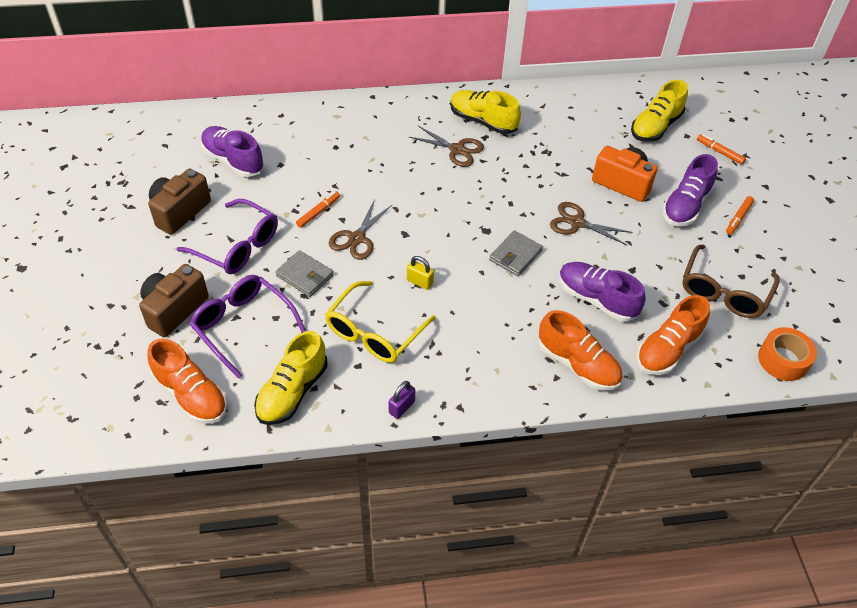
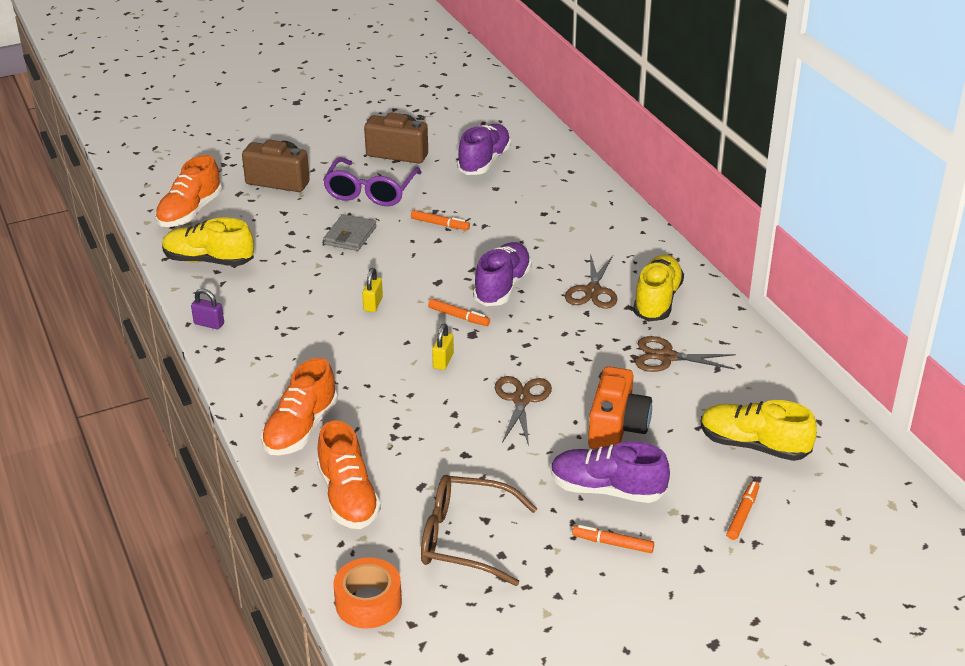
camera: 75 degrees right, 15 degrees down
(242, 326) = (275, 218): purple glasses -> none
(356, 238) = (415, 254): brown scissors -> brown scissors (666, 357)
(374, 332) = (294, 290): yellow glasses -> none
(460, 232) = (459, 317): none -> orange marker
(515, 255) = (443, 361): grey wallet -> yellow padlock
(596, 299) = (403, 431): purple shoe -> purple shoe (502, 287)
(668, 349) = (348, 497): orange shoe -> orange shoe turned 135 degrees counterclockwise

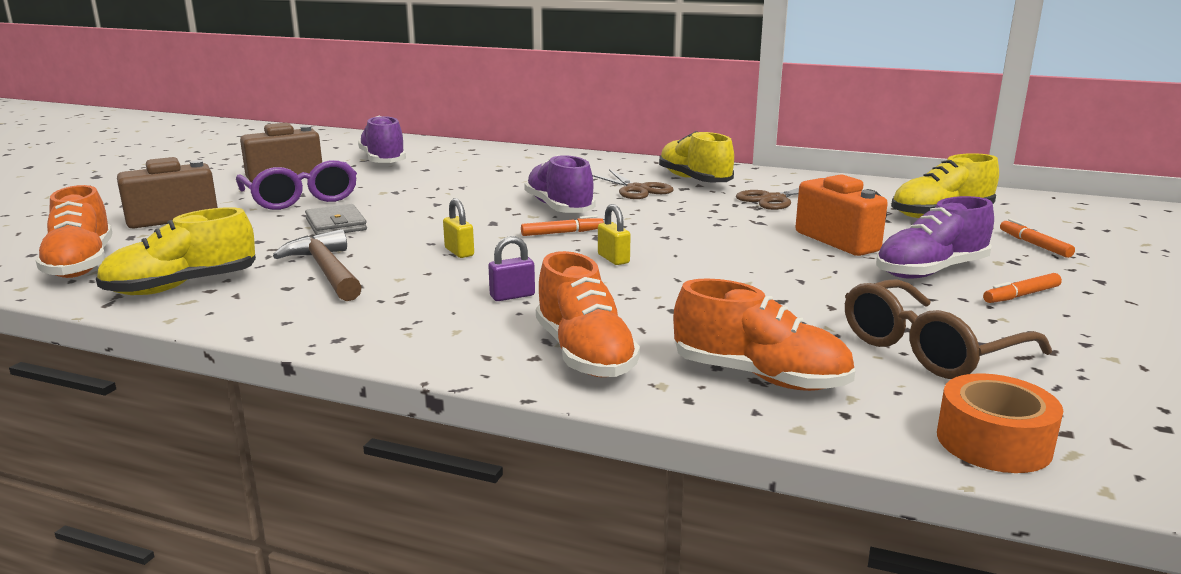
camera: 45 degrees left, 15 degrees down
(209, 324) = (282, 327): purple padlock -> purple padlock (512, 296)
(286, 284) = (326, 271): none -> brown hammer
(440, 224) = (418, 196): orange marker -> none
(522, 399) = (736, 254): brown scissors -> none

